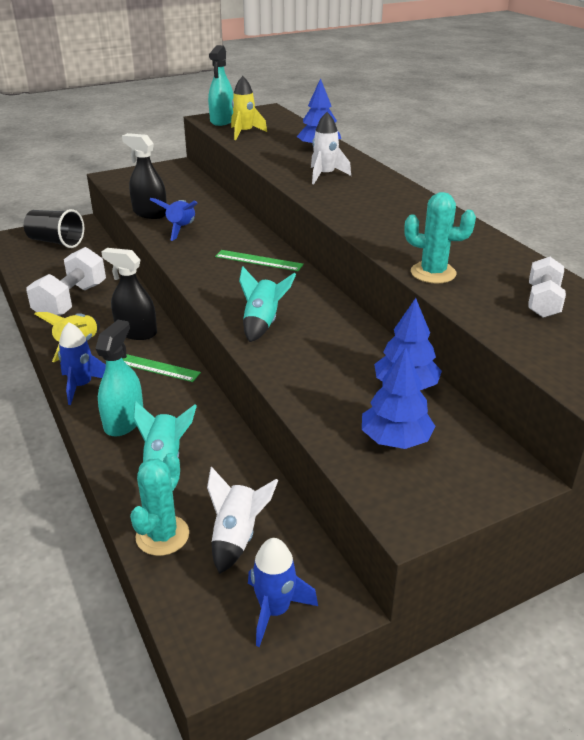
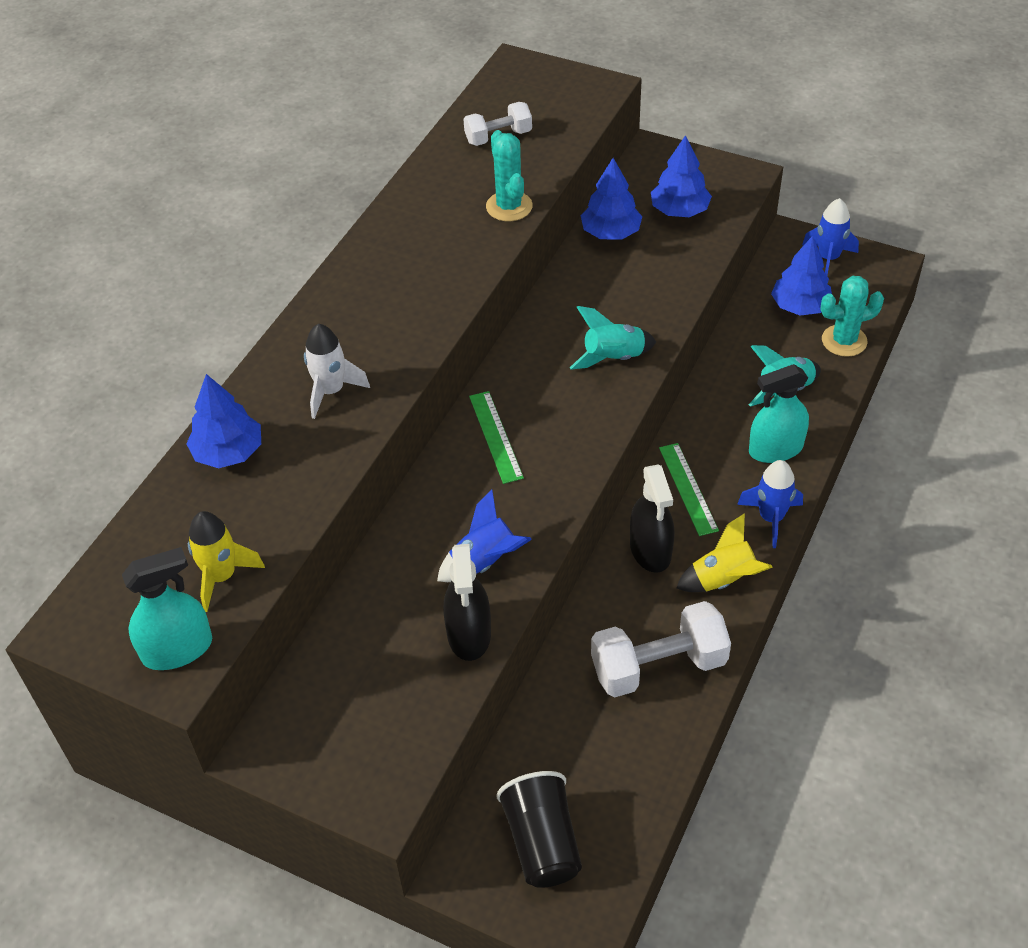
camera: 125 degrees left, 15 degrees up
(237, 536) = (800, 306): white rocket -> blue tree

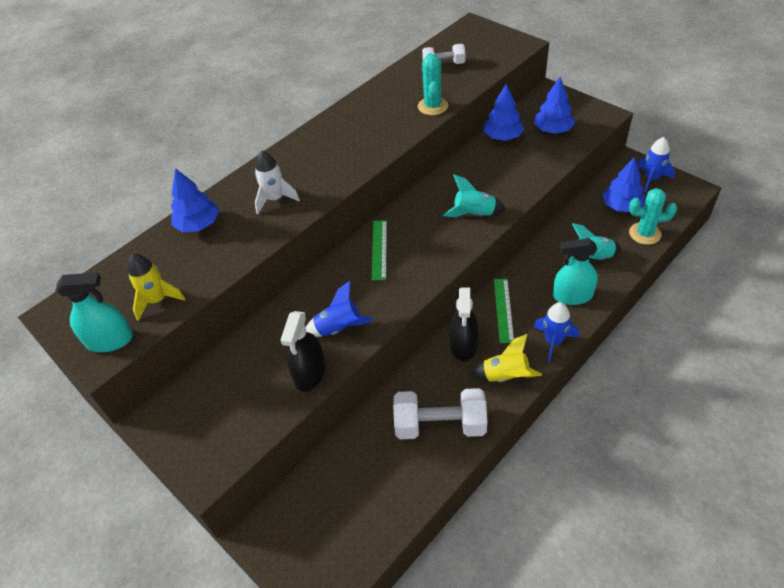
camera: 20 degrees right, 0 degrees up
(542, 842) = (317, 527): black cup -> none

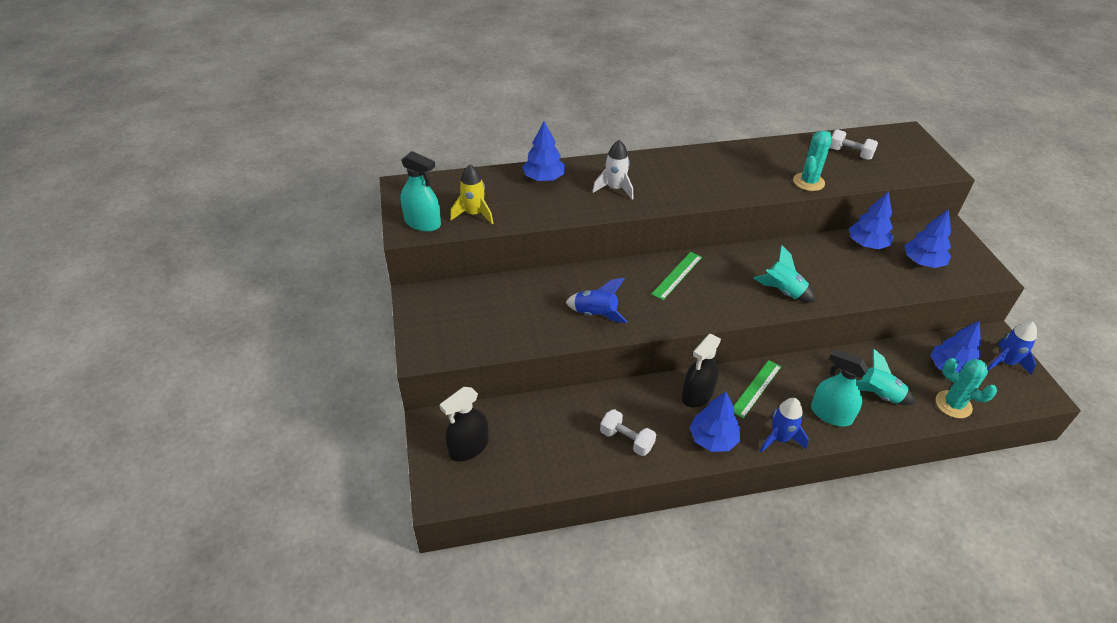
camera: 30 degrees right, 5 degrees down
(309, 373) = (547, 332): black spray bottle -> black spray bottle (468, 447)
(440, 425) = (626, 440): white dumbbell -> white dumbbell, size x0.60
(505, 376) = (713, 439): yellow rocket -> blue tree

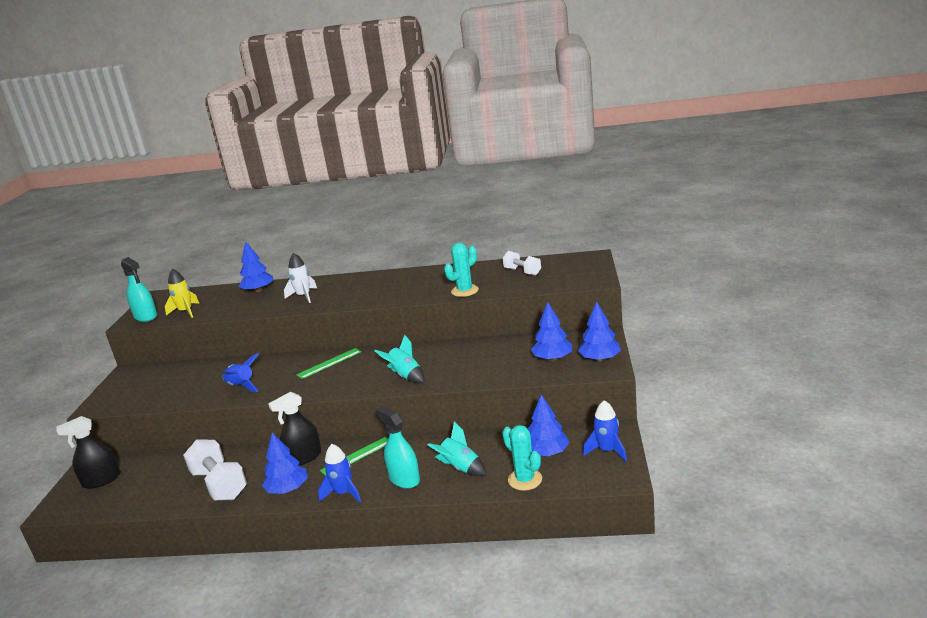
camera: 20 degrees right, 20 degrees down
(626, 440) = (219, 484): white dumbbell -> white dumbbell, size x1.66
(867, 244) = (513, 345): blue tree -> blue tree (600, 359)

